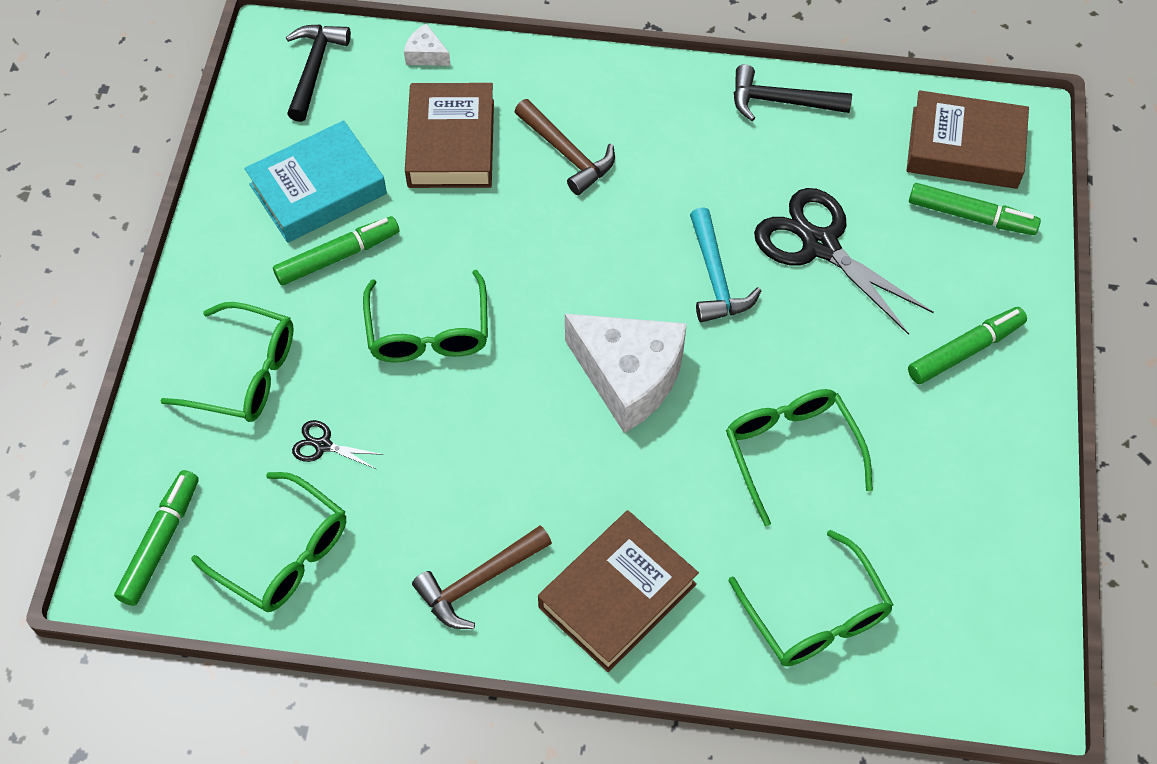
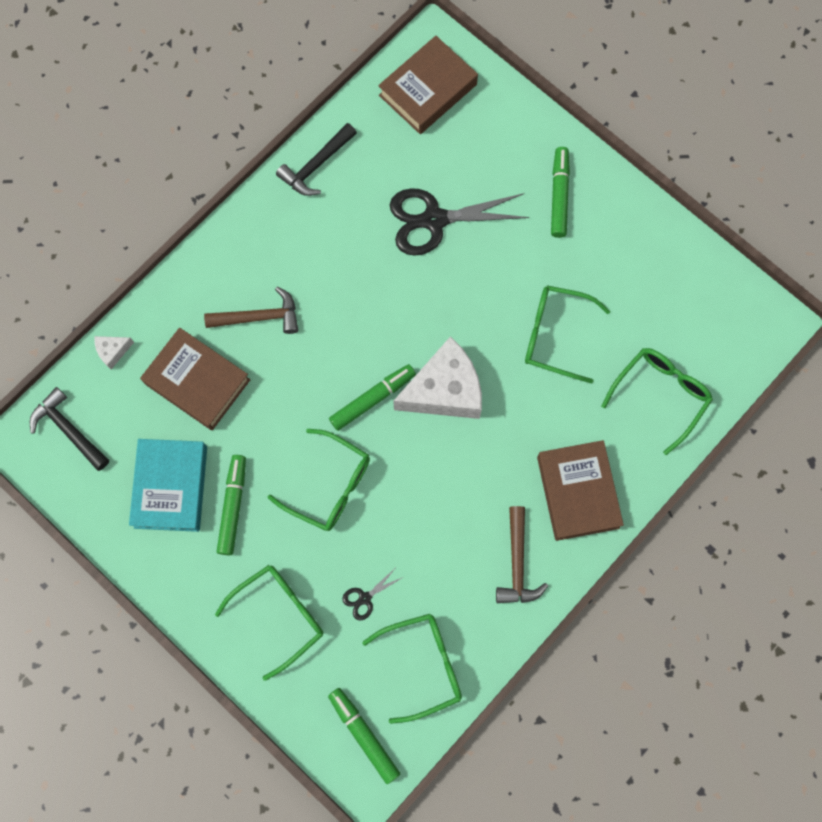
camera: 55 degrees left, 15 degrees up
(715, 277) = (413, 294): turquoise hammer -> none
(816, 616) = (660, 395): green glasses -> green glasses turned 60 degrees counterclockwise
(971, 216) = (476, 123): green marker -> green marker (372, 399)

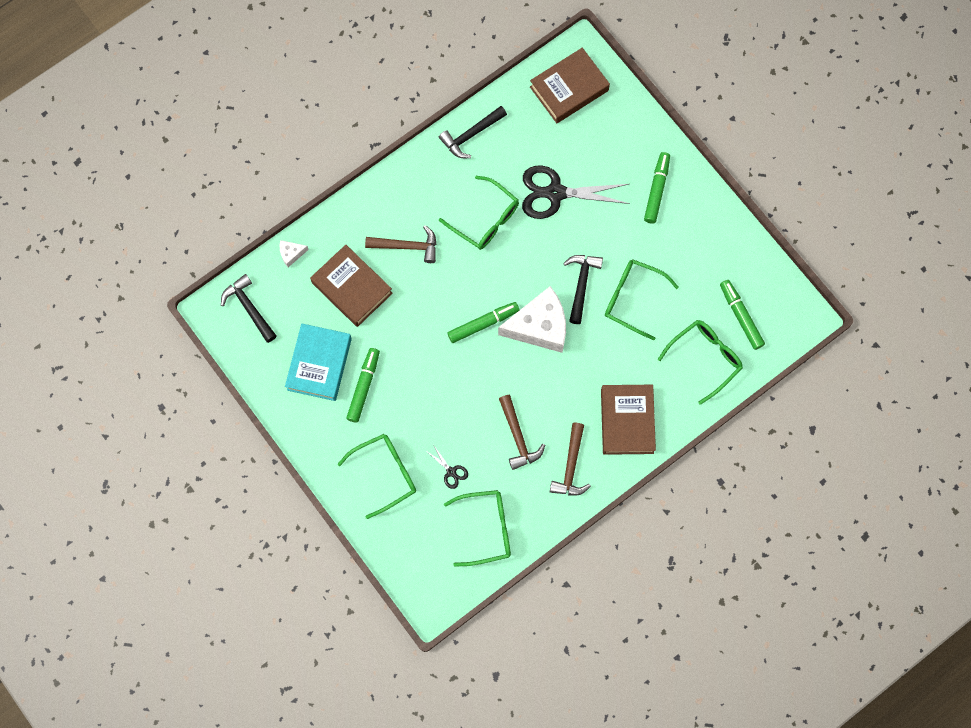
camera: 10 degrees right, 0 degrees up
(330, 486) = (439, 384): green glasses -> green glasses (485, 219)
(363, 735) = (433, 571): green marker -> green marker (740, 316)
(364, 598) = (451, 472): black scissors -> black scissors turned 105 degrees counterclockwise
(442, 537) = (518, 437): none -> brown hammer
(487, 328) = (581, 285): none -> black hammer

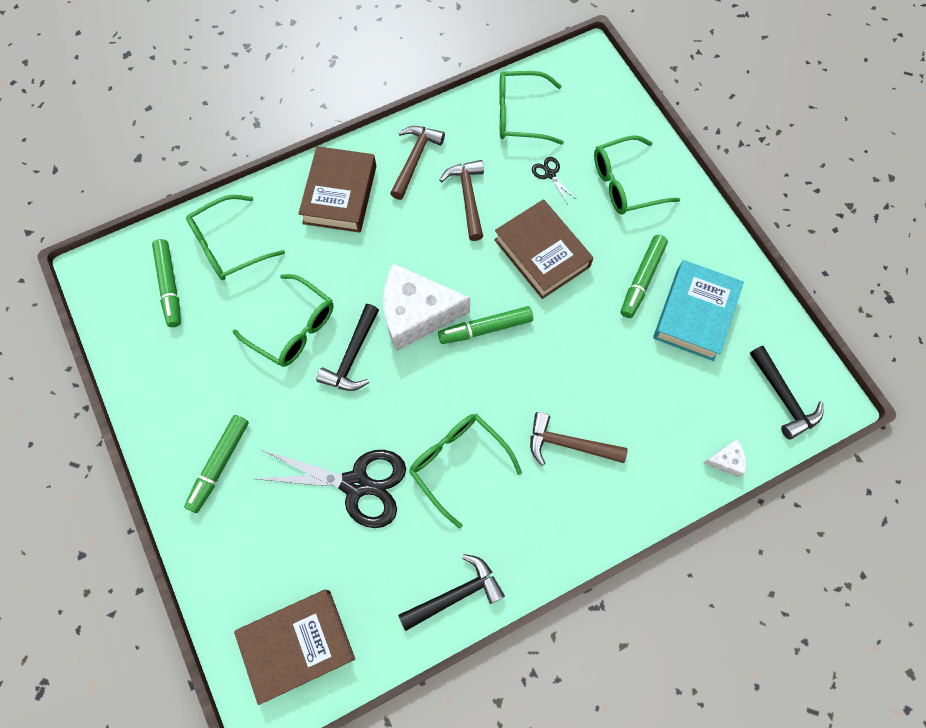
camera: 170 degrees left, 5 degrees down
(352, 288) = (647, 401): brown book -> brown book (542, 253)

